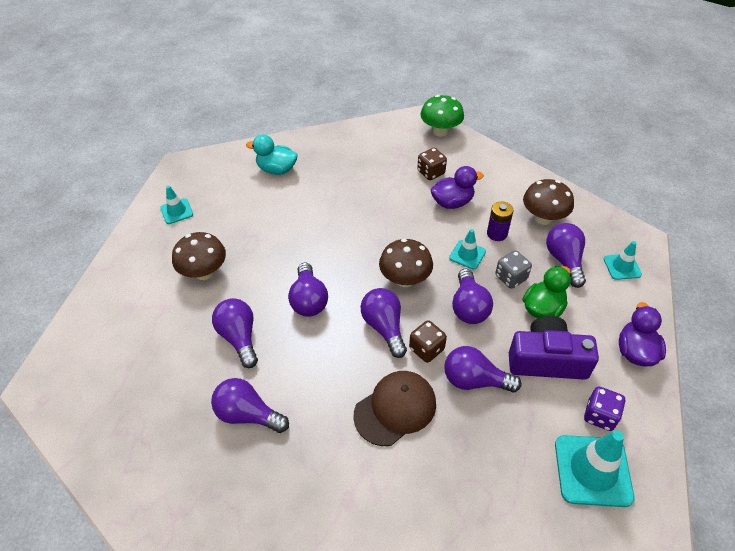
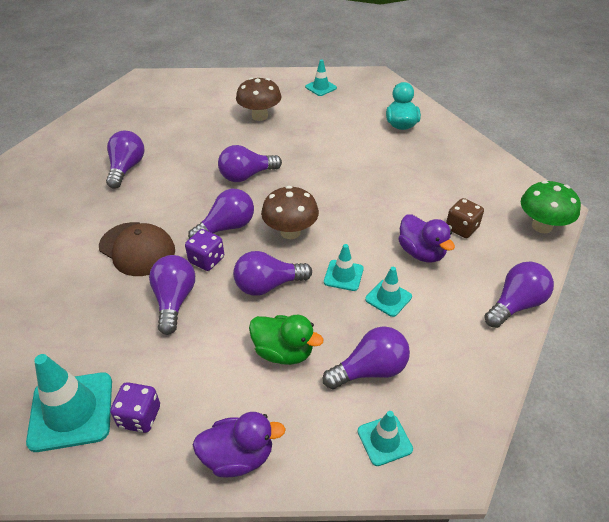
camera: 75 degrees right, 5 degrees down
(239, 337) = (198, 148): purple light bulb -> purple light bulb (515, 304)
(426, 349) = (206, 260): brown dice -> purple dice
(497, 233) = (388, 298): purple battery -> turquoise traffic cone
(511, 277) = (322, 317): grey dice -> none
(543, 218) = (438, 342): brown mushroom -> none
(547, 360) = (209, 361): purple camera -> none

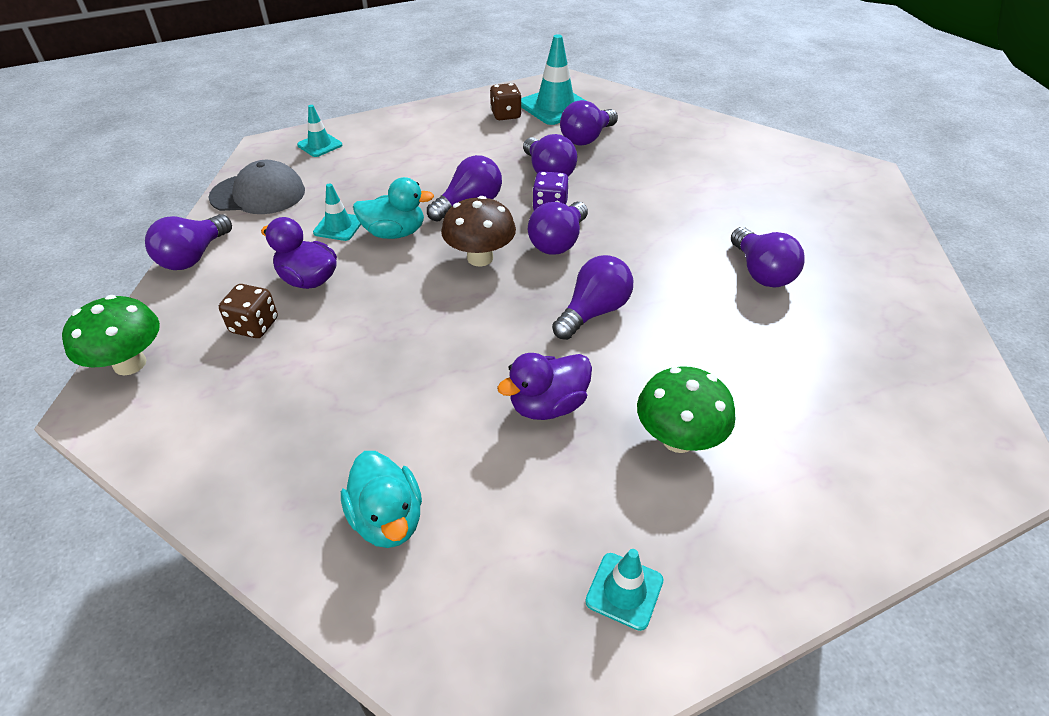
camera: 155 degrees right, 0 degrees up
(137, 249) = (630, 197): brown cap -> none
(139, 417) = (506, 115): purple dice -> brown dice
(238, 456) = (422, 117): purple duck -> purple duck (548, 405)
(260, 116) = (678, 439): brown mushroom -> green mushroom
(283, 352) = (423, 167): green duck -> none
(343, 275) = (394, 233): turquoise traffic cone -> turquoise duck
(370, 370) = (342, 175): purple light bulb -> purple light bulb (586, 138)
(461, 370) = (258, 194): none -> grey cap

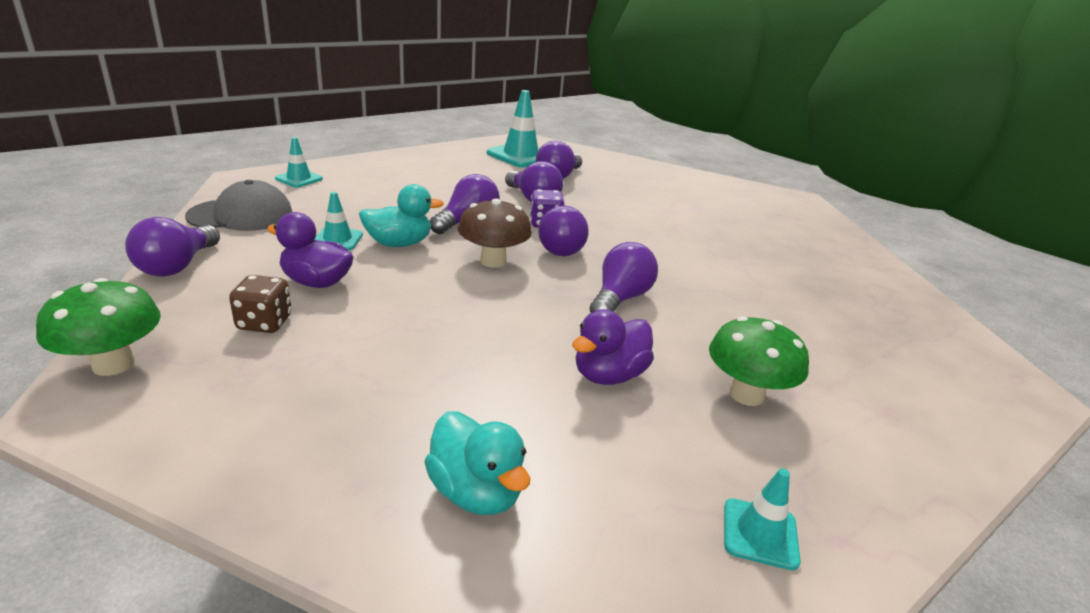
camera: 15 degrees left, 15 degrees down
(506, 115) = (477, 160): brown dice -> none
(761, 272) = (753, 266): purple light bulb -> none

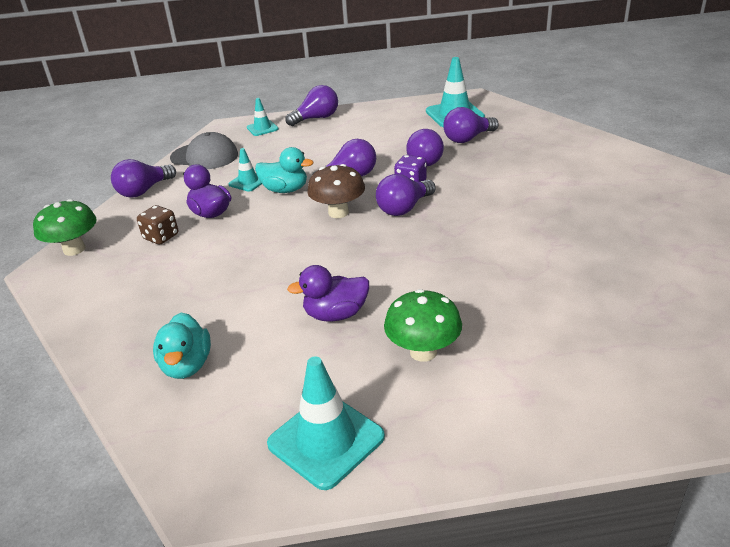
camera: 35 degrees right, 5 degrees up
(620, 299) = (405, 258): purple light bulb -> purple light bulb (316, 118)
(760, 533) = (326, 440): turquoise traffic cone -> turquoise traffic cone, size x1.80

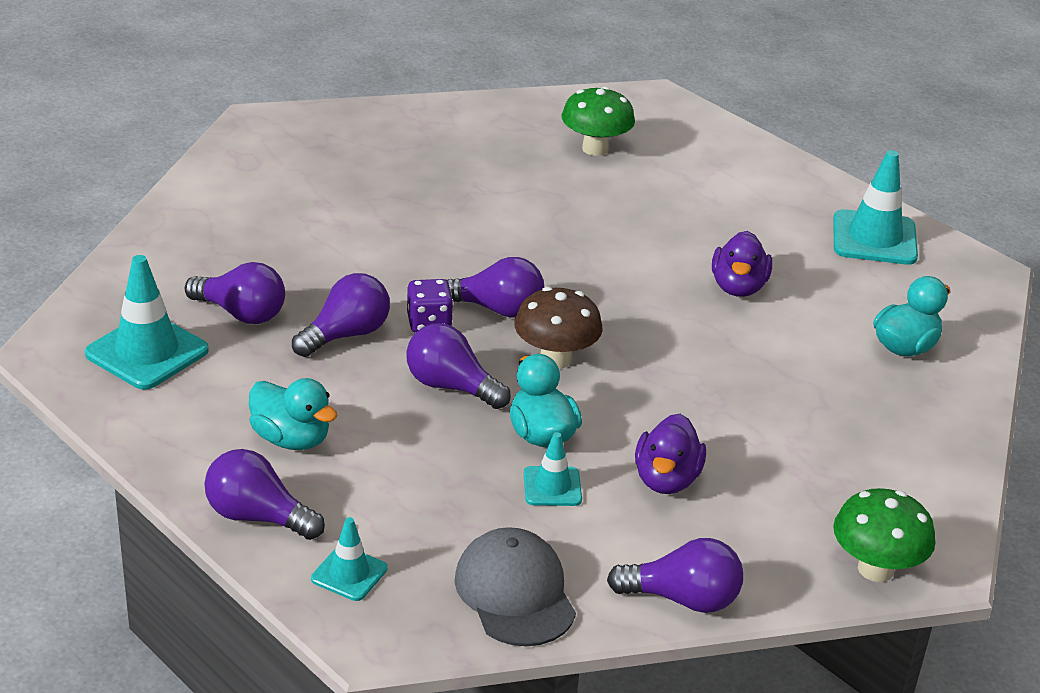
camera: 130 degrees left, 0 degrees up
(161, 237) = (762, 496): brown dice -> none
(335, 314) = (738, 287): purple duck -> purple duck turned 60 degrees clockwise
(356, 132) = (291, 439): none -> turquoise duck
(423, 352) = (729, 223): green mushroom -> green mushroom (595, 149)

